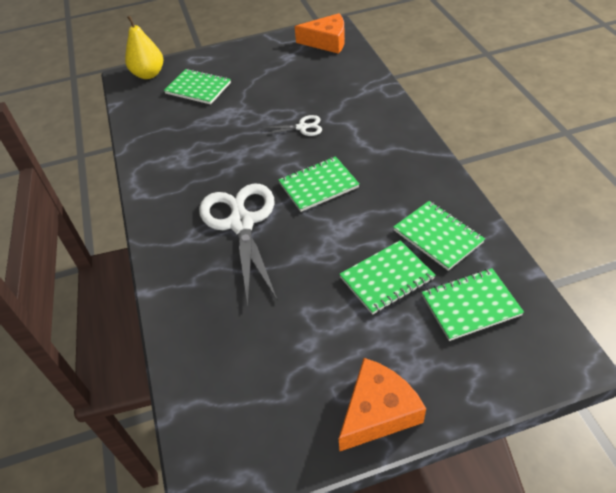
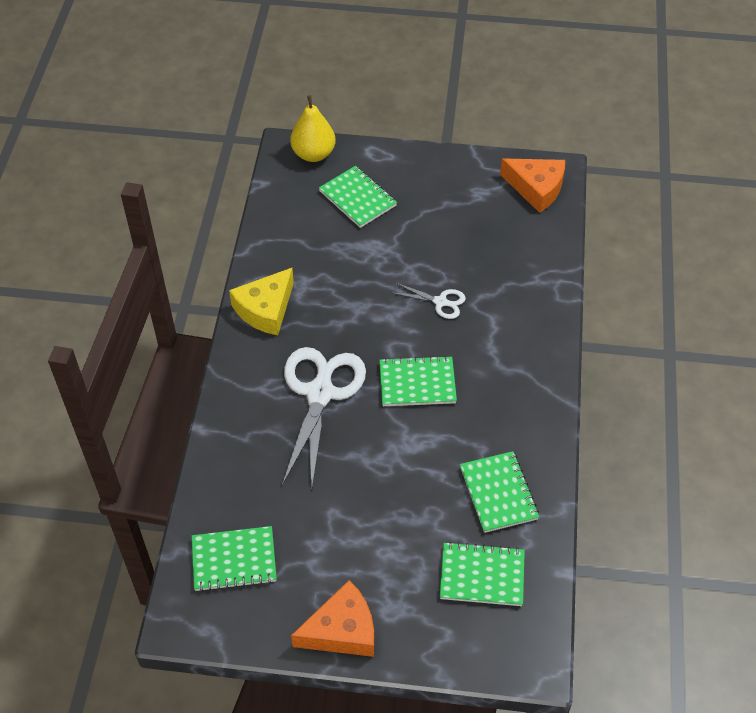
camera: 20 degrees right, 5 degrees up
(161, 182) = (265, 309): none -> yellow cheese
(387, 278) = (423, 514): green notebook -> green notebook (234, 560)

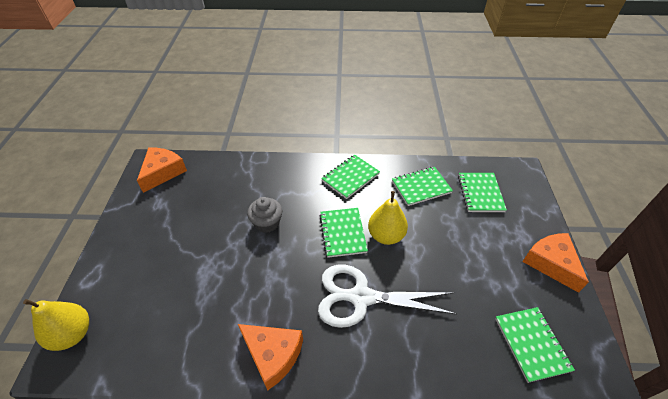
camera: 95 degrees left, 5 degrees down
(265, 309) = (273, 355): yellow cheese -> orange cheese
(358, 198) = (145, 288): green notebook -> green notebook (350, 177)
(409, 432) = (386, 235): none -> yellow pear
(440, 302) = (267, 223): white scissors -> grey cupcake

